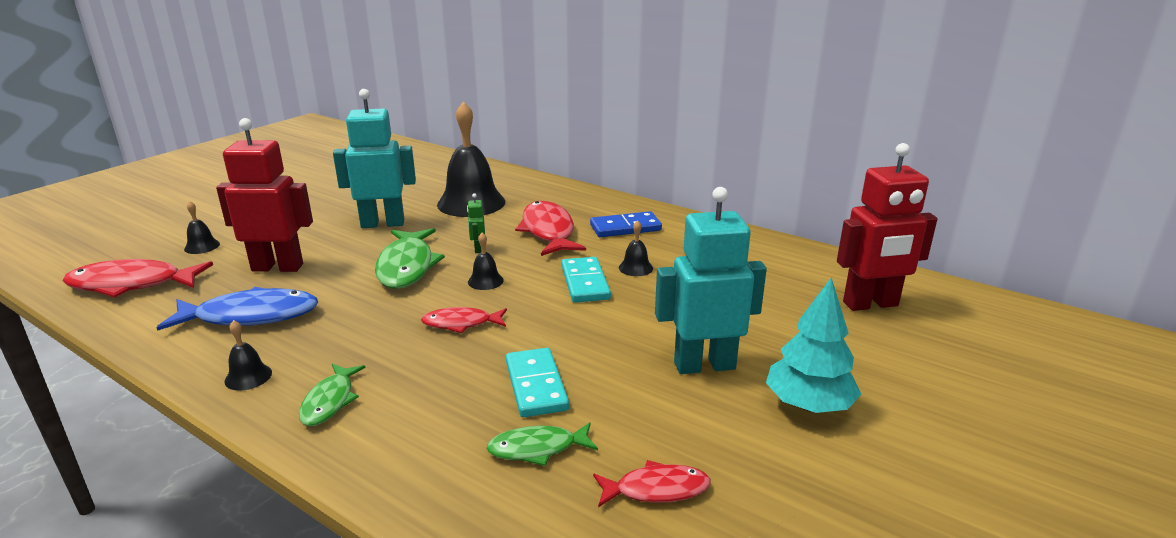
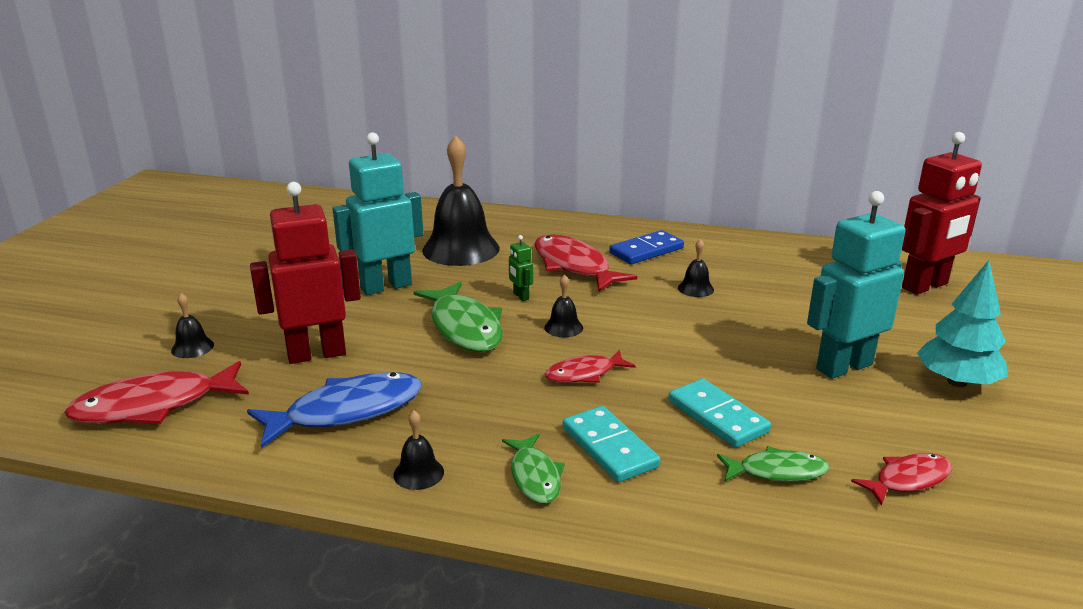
camera: 20 degrees left, 0 degrees up
(537, 449) = (777, 471): green fish -> green fish turned 150 degrees counterclockwise
(585, 283) = (663, 311): turquoise domino -> turquoise domino (609, 447)

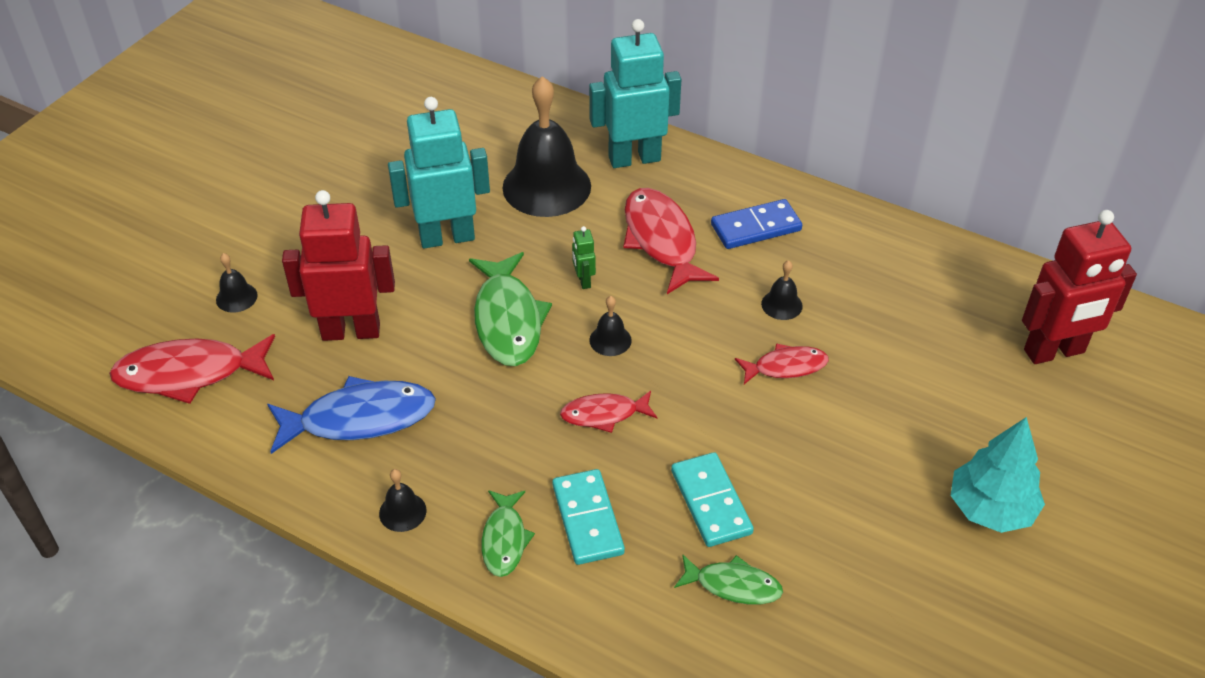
camera: 15 degrees right, 20 degrees up
(843, 366) = (880, 460): turquoise robot -> turquoise robot (634, 158)
(908, 480) = (855, 625): red fish -> red fish (786, 367)

